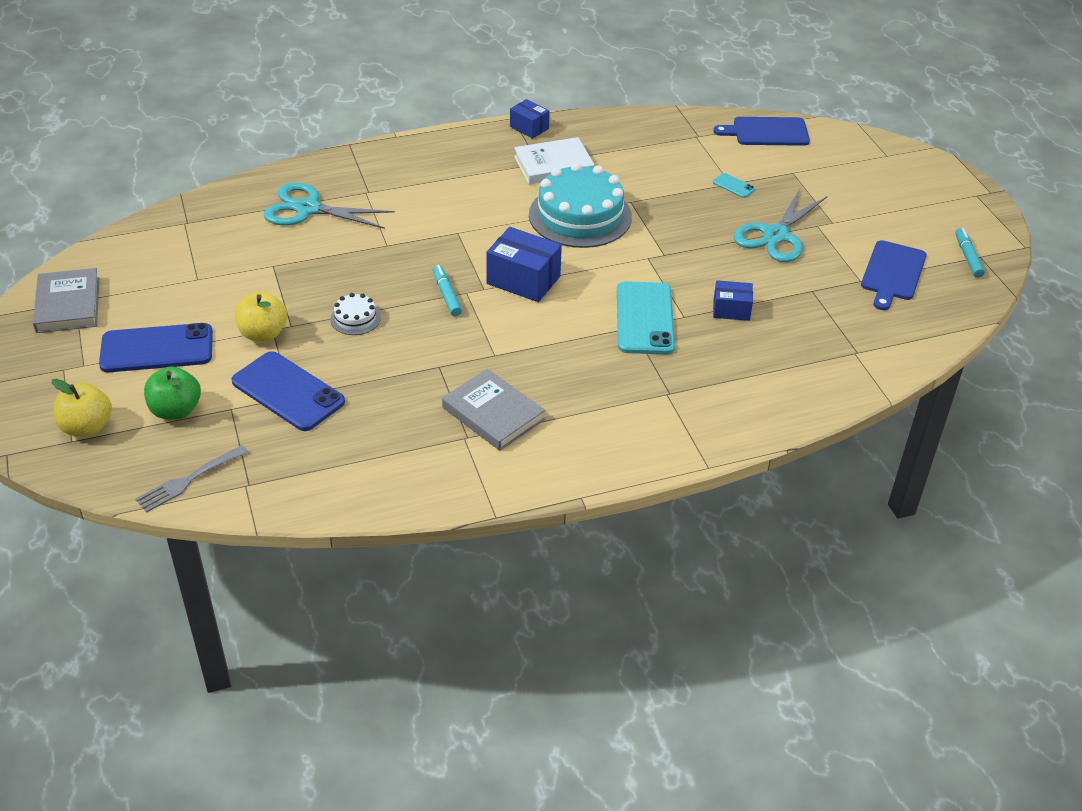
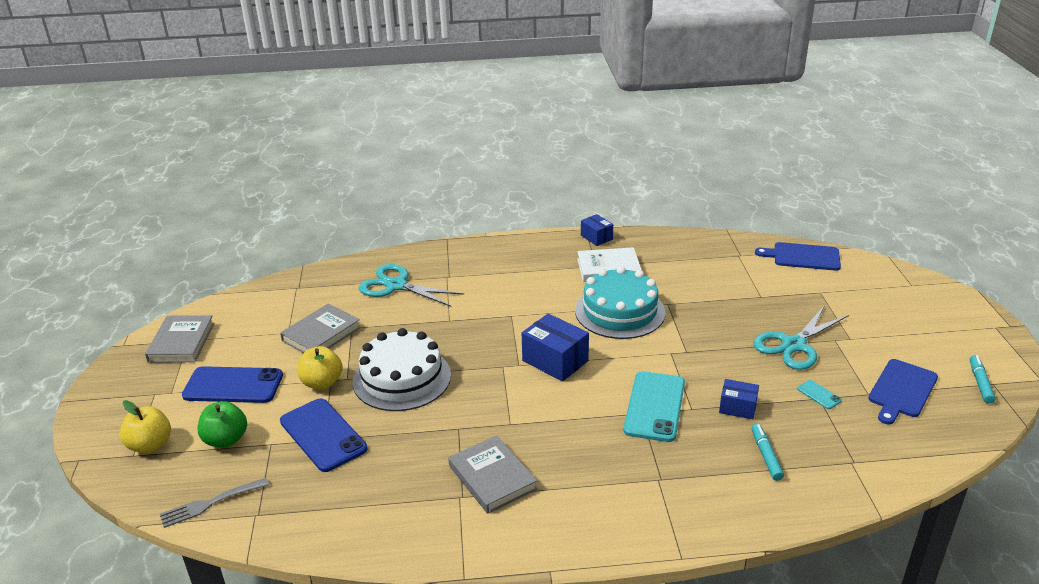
camera: 15 degrees right, 10 degrees down
(239, 277) = (321, 334): none -> grey book
(355, 318) = (402, 378): white cake -> white cake, size x2.26
(446, 295) = (485, 367): turquoise marker -> turquoise marker (766, 456)
(733, 186) = (763, 299): turquoise phone -> turquoise phone (819, 394)

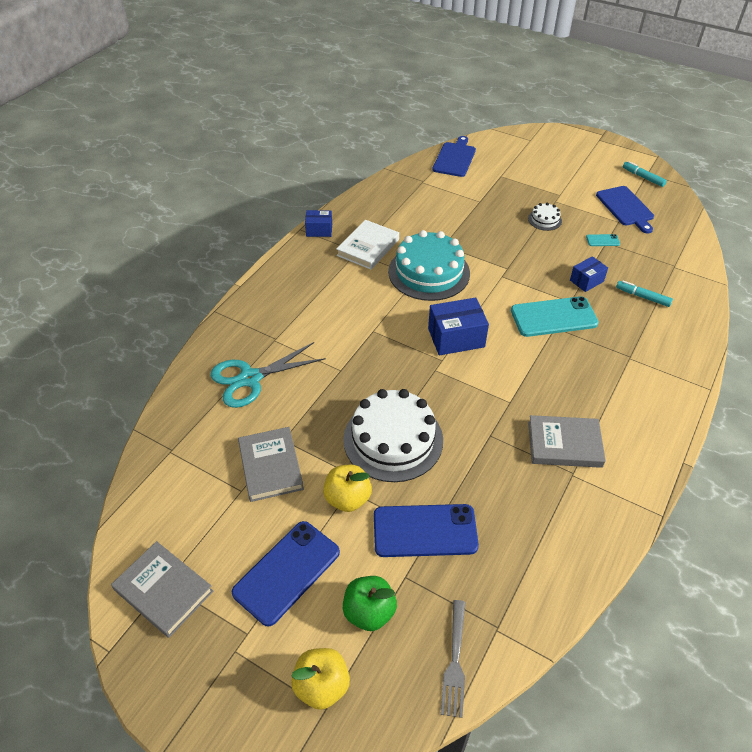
camera: 55 degrees left, 15 degrees up
(654, 406) = (553, 317): turquoise phone -> turquoise phone turned 60 degrees counterclockwise
(794, 345) = (544, 220): turquoise scissors -> white cake
(803, 257) = (455, 158): blue cutting board -> blue cutting board turned 150 degrees clockwise

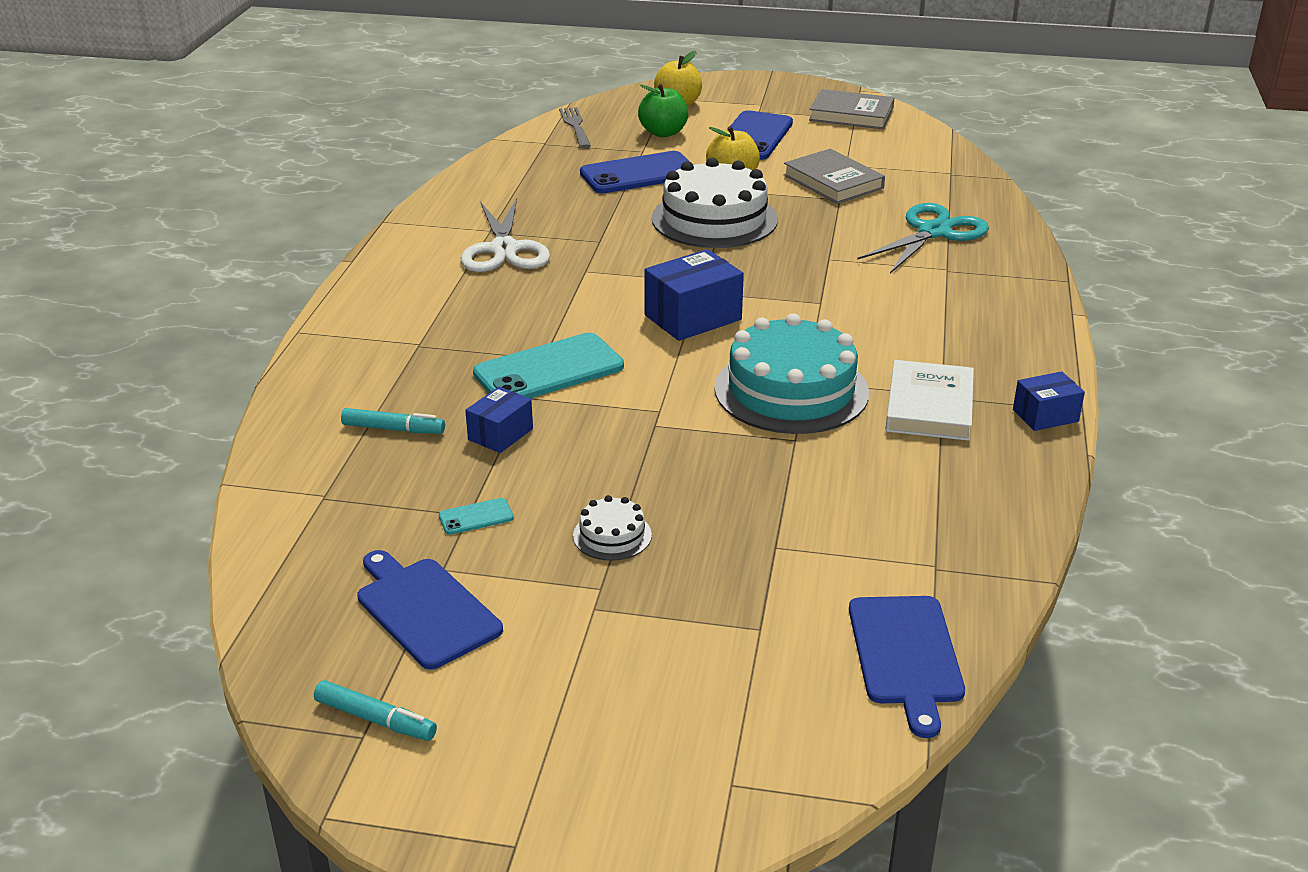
camera: 160 degrees right, 15 degrees down
(564, 444) = (504, 249): grey book -> white scissors

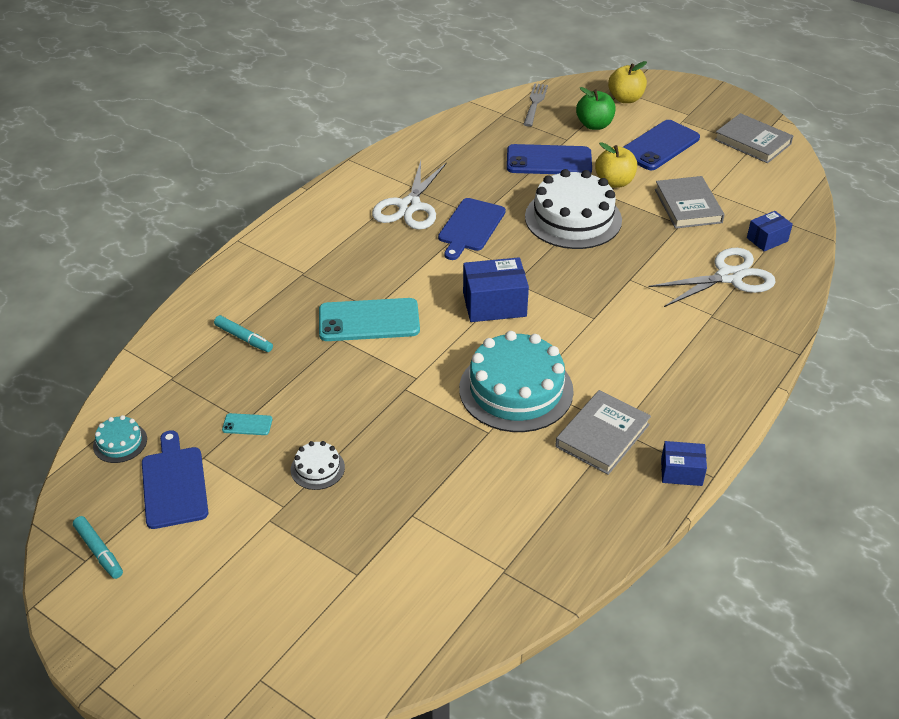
camera: 25 degrees right, 10 degrees up
(305, 587) = (120, 442): none -> turquoise cake
(500, 434) = (304, 364): blue box -> blue box (767, 239)
(905, 655) = (432, 631): blue cutting board -> blue cutting board (470, 227)
(929, 406) = (602, 435): white book -> grey book
(934, 232) = (729, 277): turquoise scissors -> white scissors

